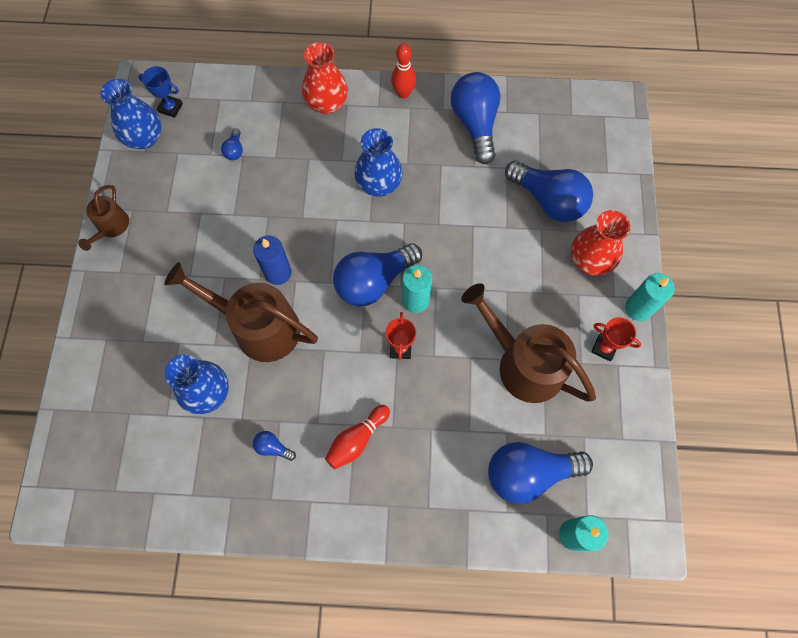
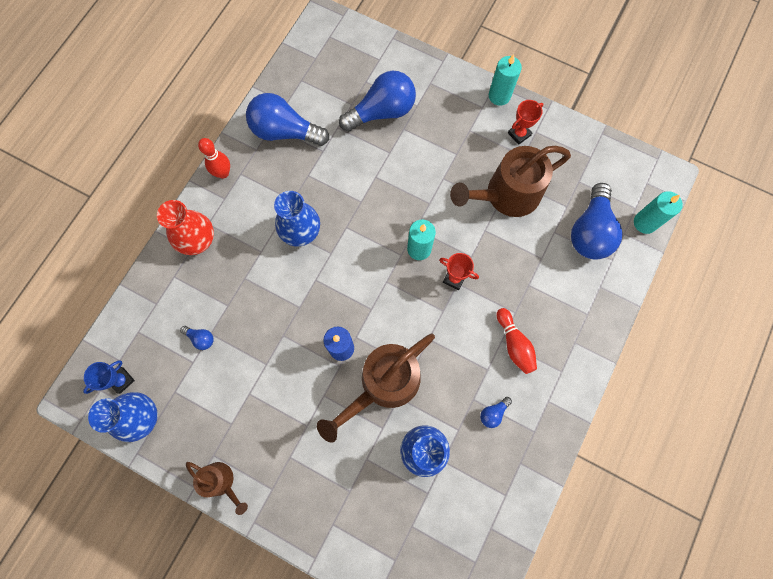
camera: 65 degrees left, 5 degrees up
(374, 281) = (387, 274): blue light bulb -> none
(590, 260) = (446, 108): red vase -> none

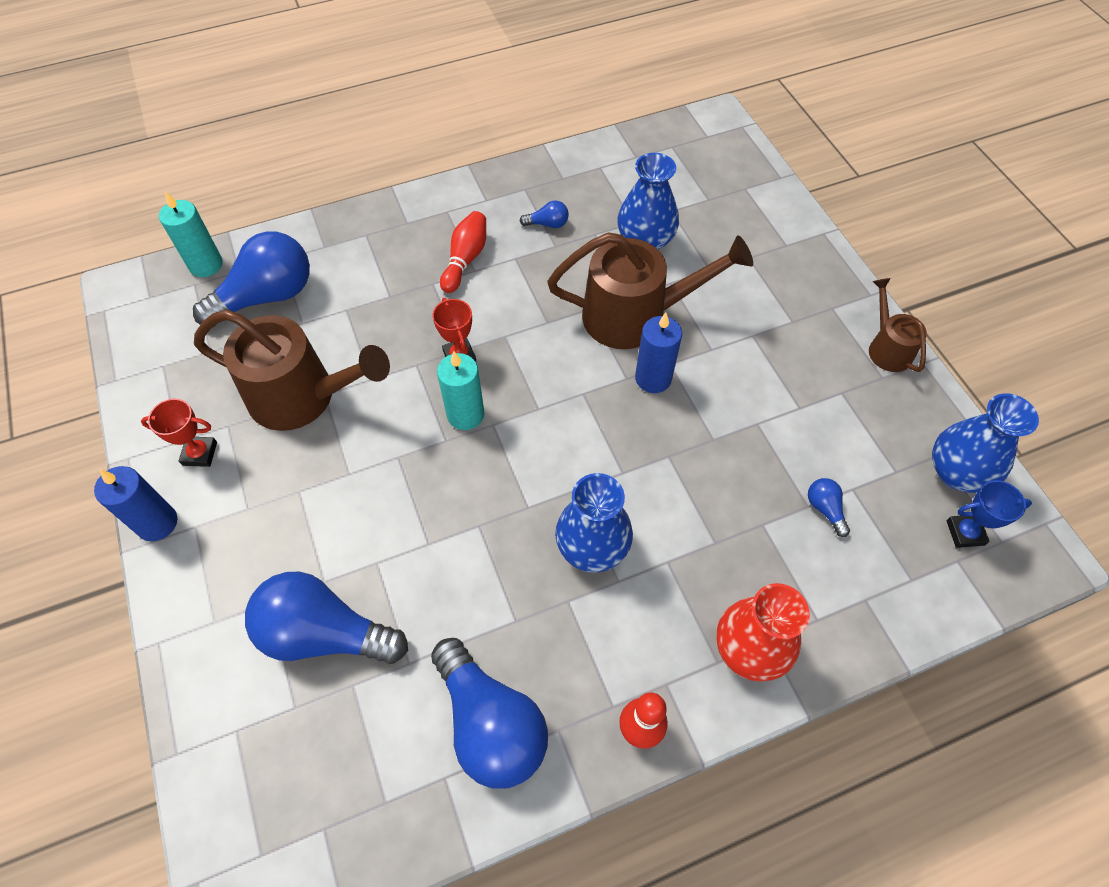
camera: 140 degrees left, 15 degrees down
(499, 96) = (157, 523): turquoise candle -> blue candle

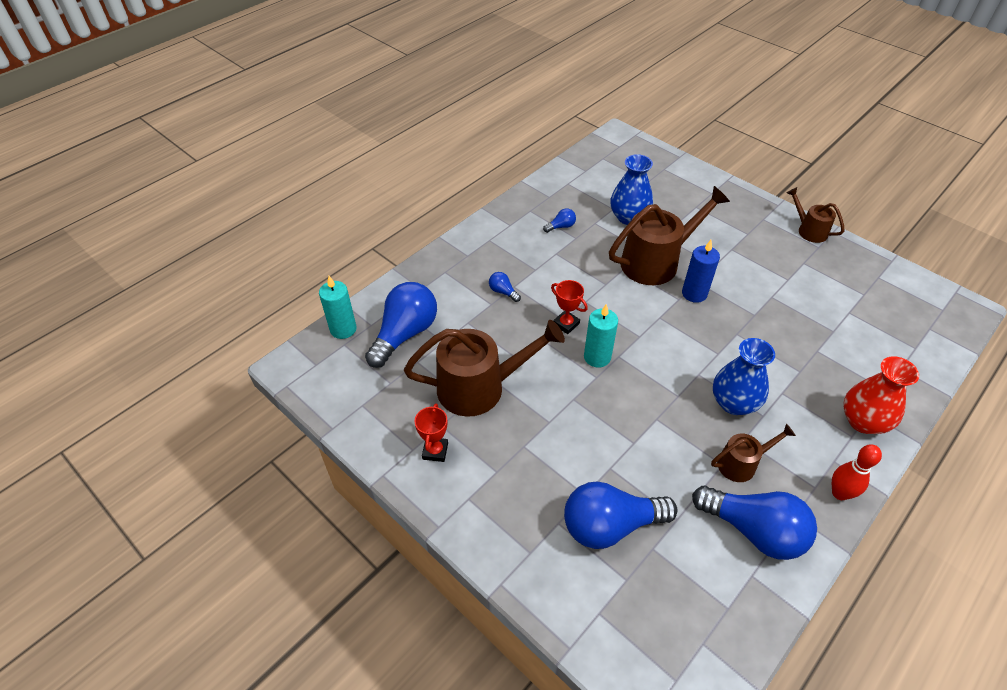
camera: 25 degrees left, 10 degrees down
(157, 523) = (439, 508): blue candle -> none
(200, 453) = (435, 451): red trophy -> red trophy turned 60 degrees counterclockwise
(465, 259) = (524, 265): red bowling pin -> none
(541, 631) = (741, 463): none -> brown watering can
(825, 509) = (843, 329): blue light bulb -> blue light bulb (503, 292)
(956, 472) = (894, 283): blue vase -> none
(965, 532) = (922, 312): blue trophy -> none

